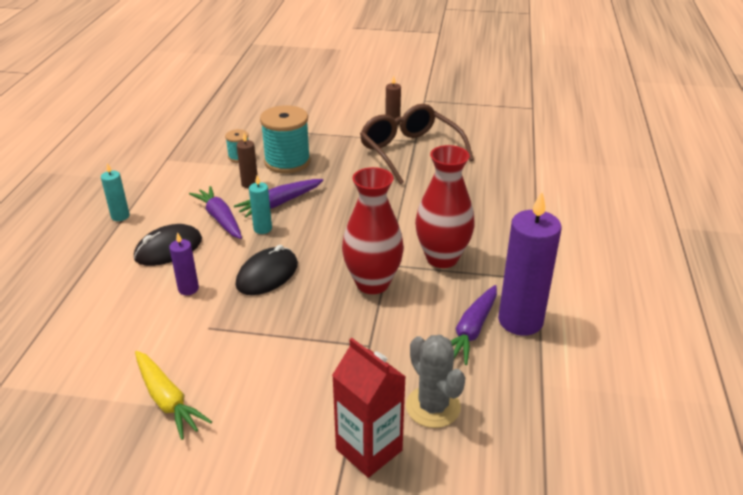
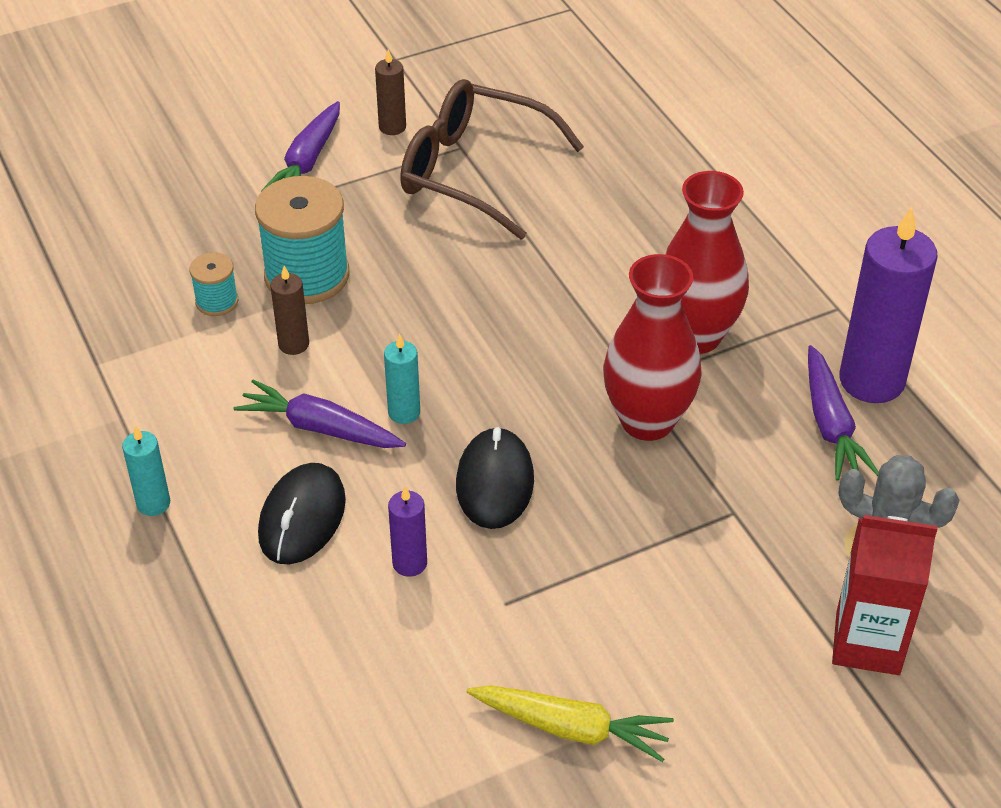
camera: 35 degrees left, 10 degrees up
(280, 203) = (380, 356): purple carrot -> purple carrot (307, 161)

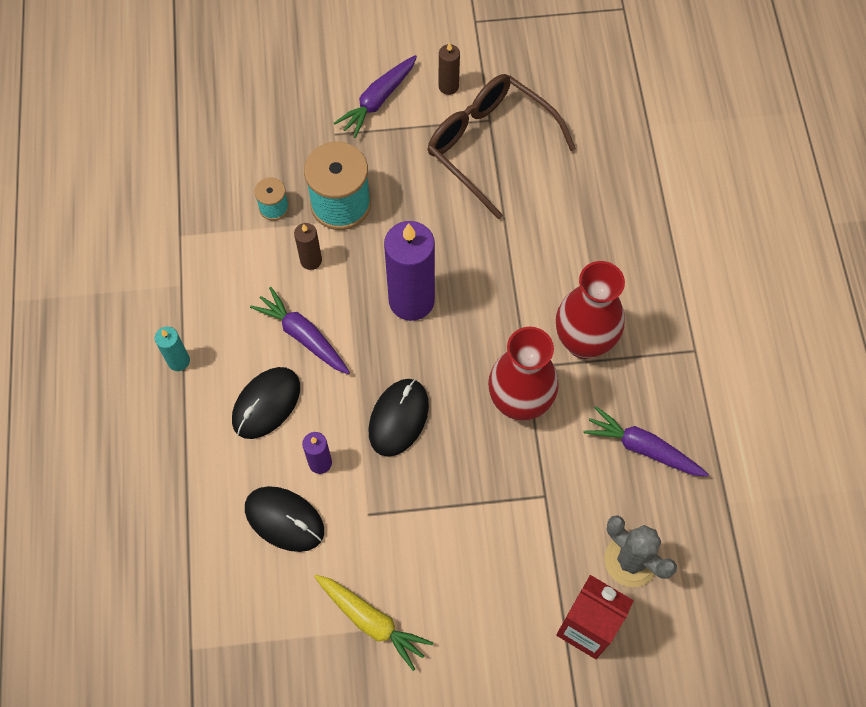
camera: 20 degrees right, 20 degrees up
(389, 644) = (284, 519): none -> black mouse
(404, 412) = (362, 341): turquoise candle -> none
(830, 425) = (643, 448): purple carrot -> purple carrot turned 105 degrees clockwise
(871, 380) = (689, 421): purple candle -> purple candle (411, 300)

